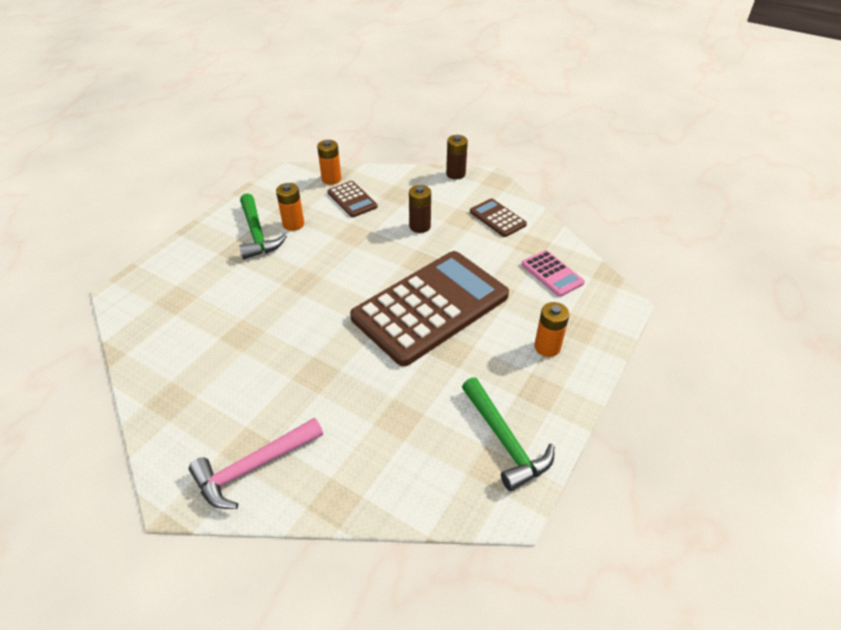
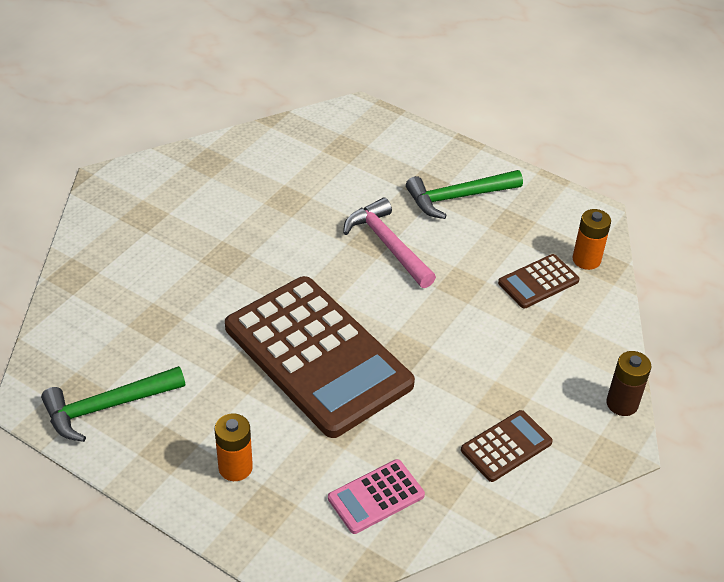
camera: 90 degrees right, 0 degrees up
(253, 467) = (122, 222): pink hammer -> pink hammer (388, 245)
(293, 224) = (479, 227): orange battery -> none
(420, 226) = (481, 353): brown battery -> none

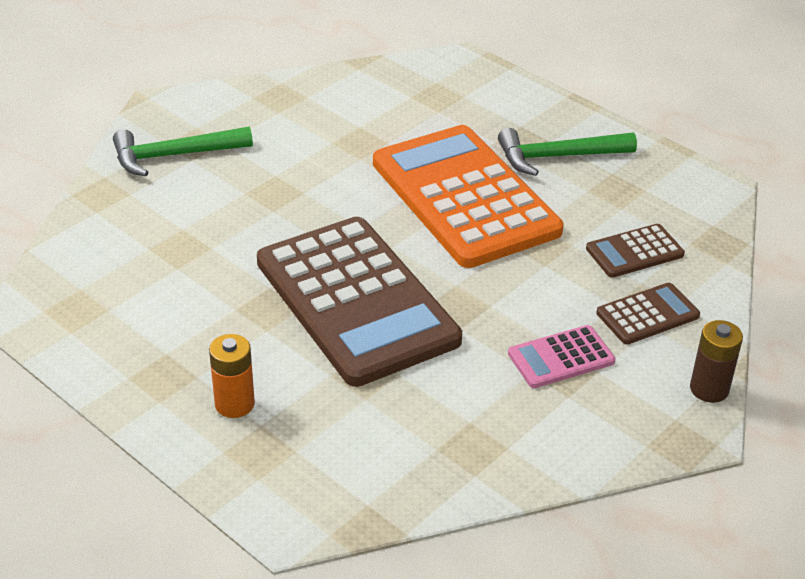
camera: 10 degrees right, 5 degrees down
(107, 407) = (106, 327): green hammer -> green hammer (174, 156)
(376, 497) = (390, 453): pink calculator -> pink calculator (561, 358)
(388, 245) = (464, 197): pink hammer -> orange calculator
(506, 446) = (557, 418): brown calculator -> brown calculator (647, 314)
(586, 260) = (698, 234): orange battery -> none

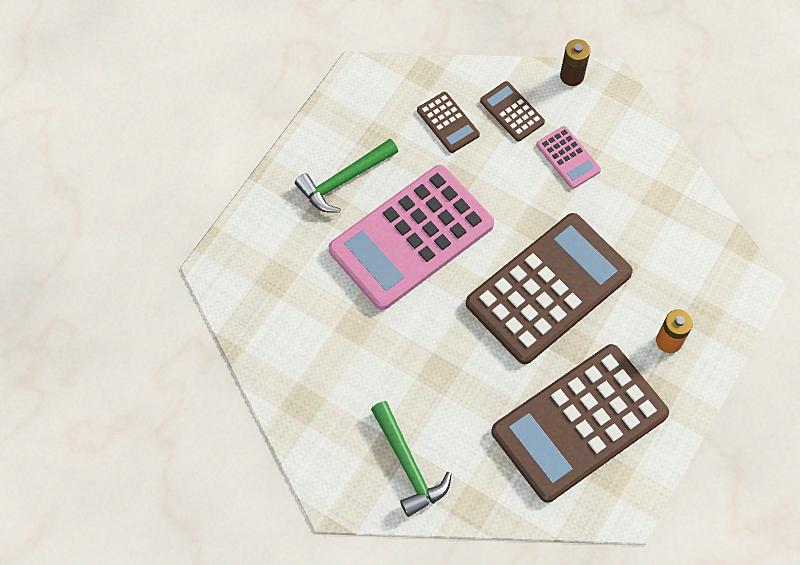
camera: 100 degrees left, 25 degrees up
(157, 294) = (579, 423): none -> brown calculator
(464, 197) = (411, 238): orange calculator -> pink calculator
(558, 157) = (344, 180): green hammer -> green hammer turned 75 degrees clockwise

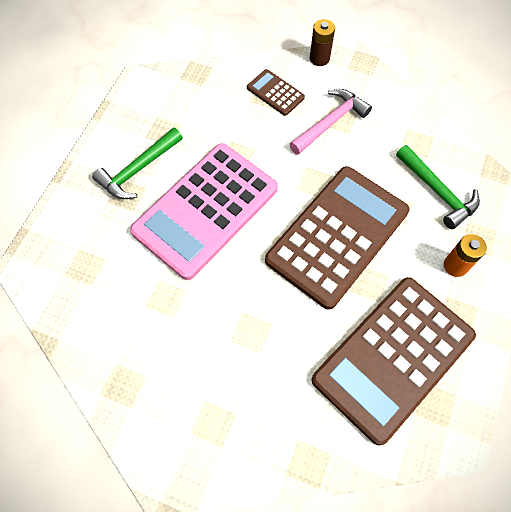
camera: 10 degrees left, 0 degrees up
(408, 465) = (236, 430): green hammer -> green hammer (437, 191)
(448, 122) = (222, 109): brown calculator -> none
(568, 157) = (330, 122): pink calculator -> pink hammer

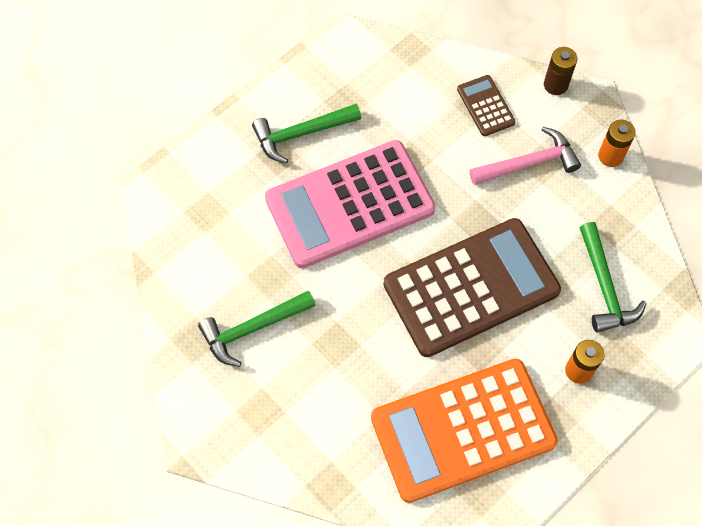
camera: 25 degrees right, 0 degrees up
(172, 351) = (253, 329): none -> green hammer
(387, 94) = (610, 156): none -> orange battery
(393, 358) = (463, 430): brown calculator -> orange calculator

